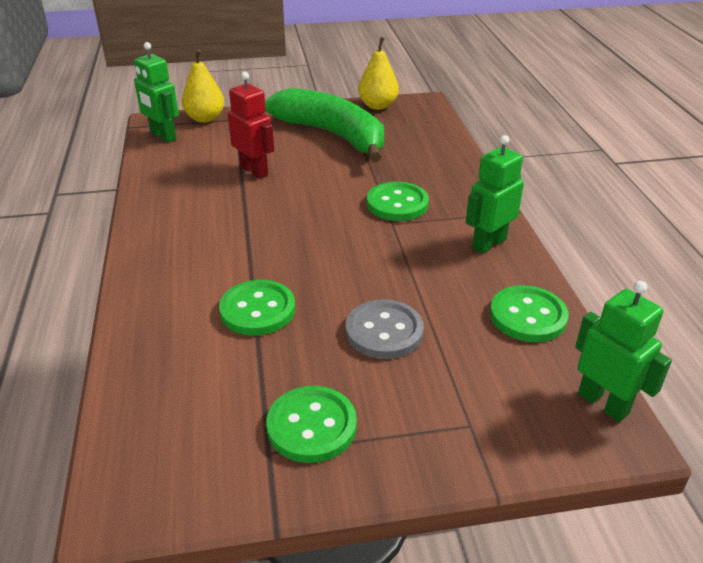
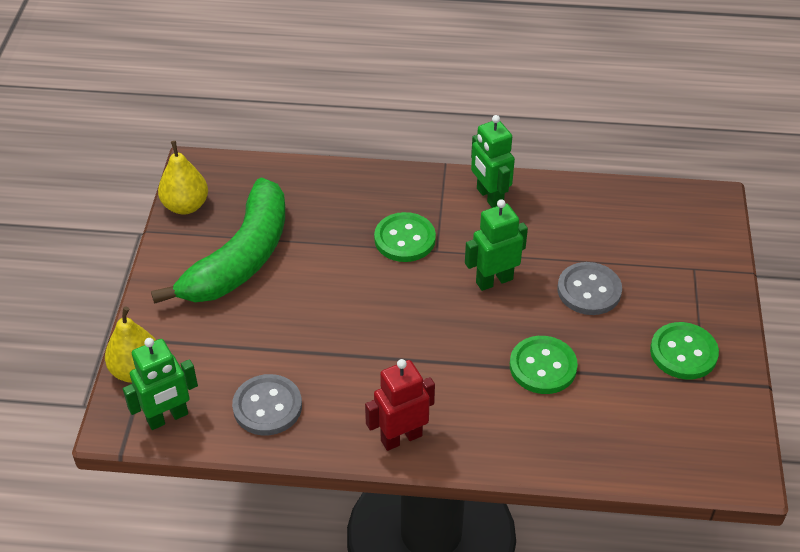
camera: 75 degrees left, 10 degrees up
(179, 171) = (267, 406): none -> grey button
(254, 171) = (295, 338): red robot -> red robot (401, 438)
(333, 135) = (241, 258): green banana -> green banana turned 150 degrees clockwise
(528, 316) = (589, 204): green button -> none
(603, 403) = (685, 197): green robot -> green robot (494, 280)

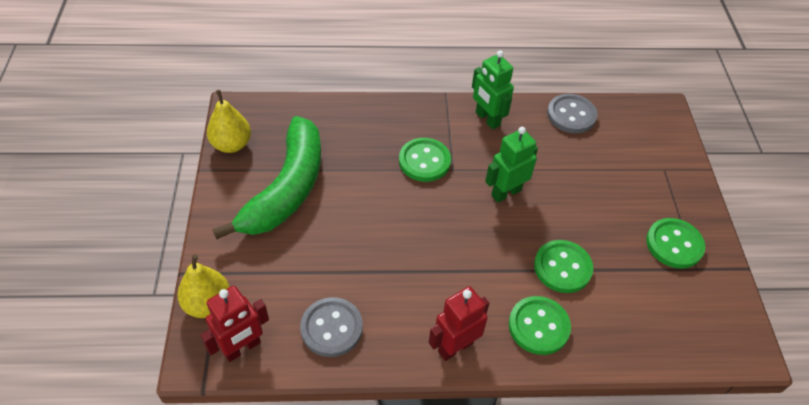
camera: 10 degrees left, 5 degrees up
(167, 417) = (242, 348): green robot -> red robot
(501, 425) = (538, 326): none -> green button
(589, 290) = (585, 195): grey button -> grey button (571, 115)

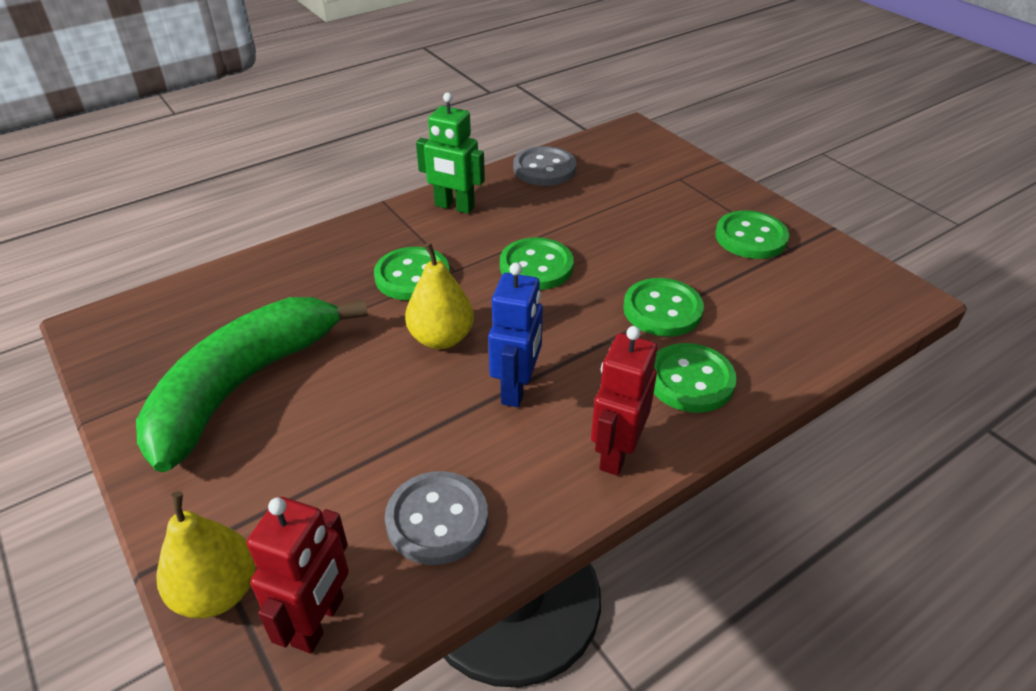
camera: 30 degrees left, 10 degrees down
(231, 144) = (116, 370): yellow pear -> yellow pear (441, 338)
(287, 189) = (243, 385): green banana -> green banana turned 135 degrees counterclockwise
(430, 273) = (516, 388): none -> blue robot
(506, 192) = (536, 266): green robot -> green button

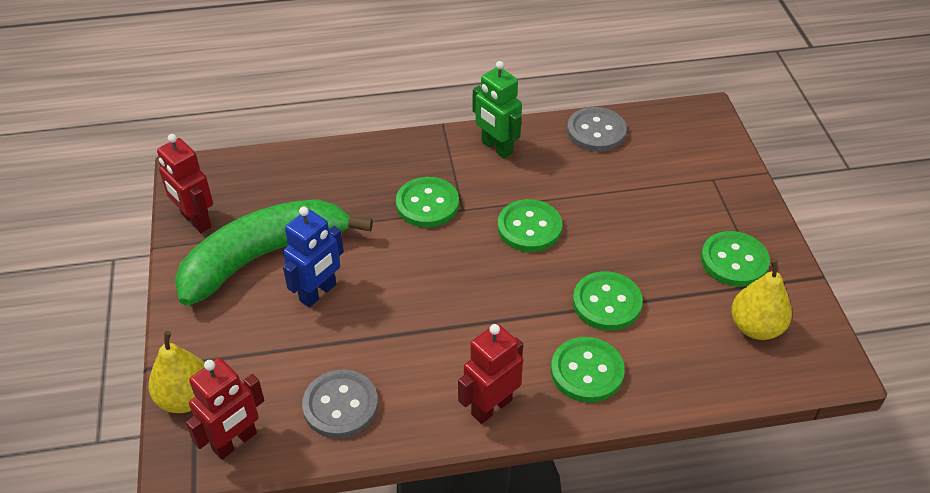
camera: 25 degrees right, 5 degrees up
(129, 375) = (195, 221): none -> red robot
(441, 338) = (419, 267): yellow pear -> yellow pear (755, 327)
(516, 388) = (450, 329): blue robot -> blue robot (318, 293)

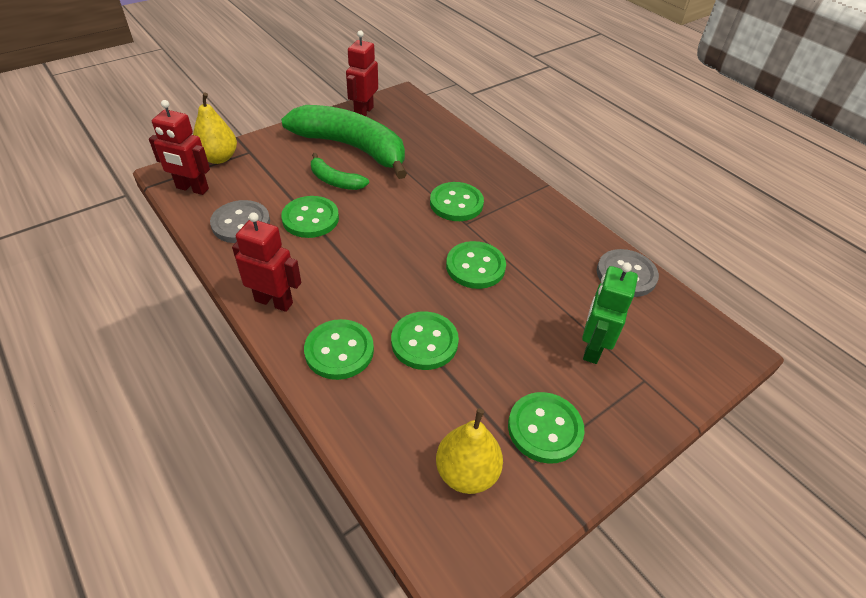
camera: 60 degrees right, 0 degrees up
(318, 293) = (335, 181): blue robot -> green banana
(373, 336) = (310, 219): none -> green button
(496, 148) = (548, 220): green robot -> green robot (592, 348)

